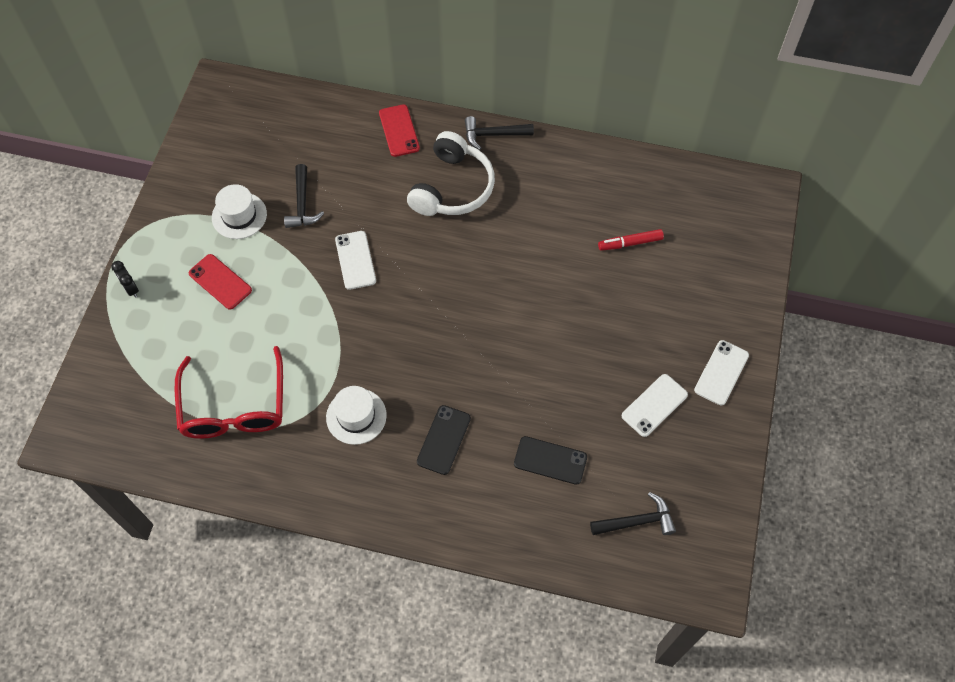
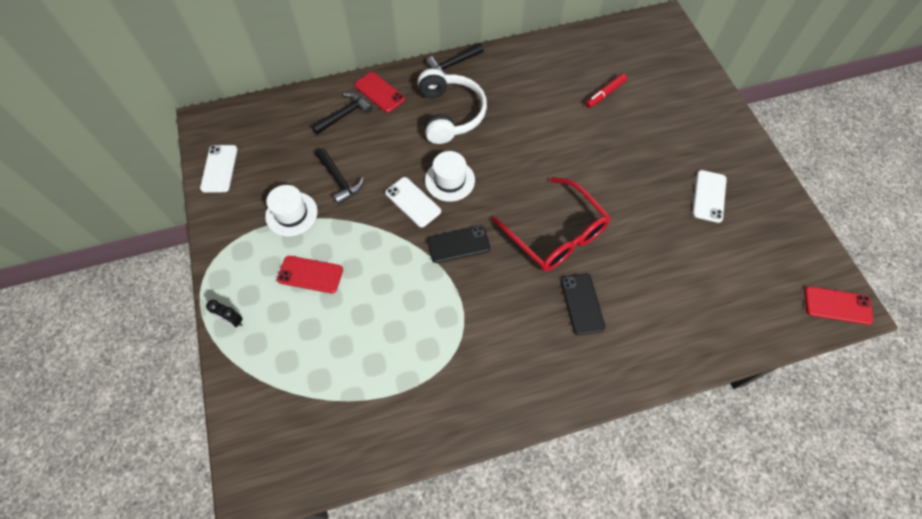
camera: 30 degrees left, 0 degrees up
(234, 408) = (393, 373): red glasses -> red glasses (556, 235)
(356, 416) = (500, 323): white hat -> white hat (450, 180)
(550, 460) = (670, 276): black phone -> black phone (458, 244)
(637, 521) = (764, 286): black hammer -> black hammer (344, 114)
(697, 580) = (837, 305): none -> red phone
(721, 372) = (733, 150): white phone -> white phone (219, 168)

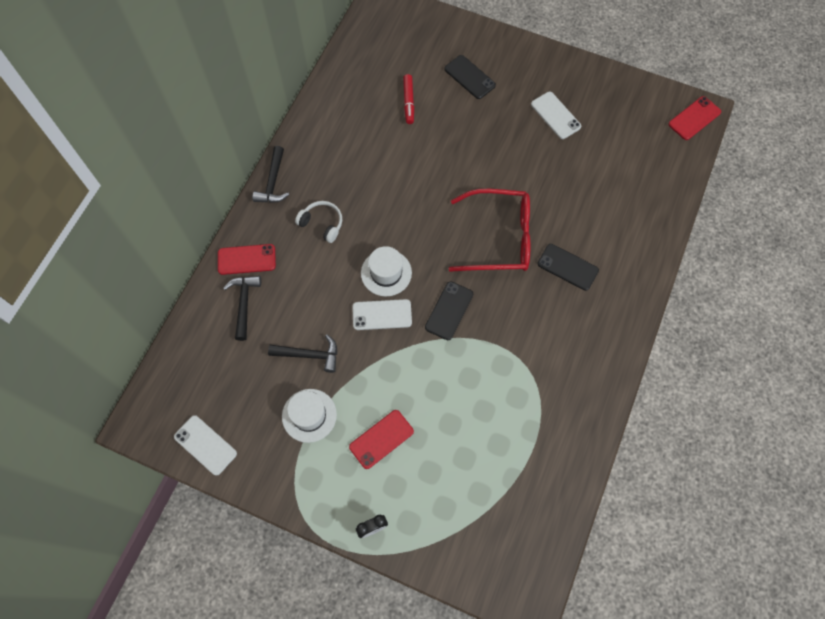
camera: 50 degrees left, 5 degrees up
(450, 114) = (322, 223): white headphones -> white headphones, size x0.55
(671, 115) = (469, 77): none -> black phone

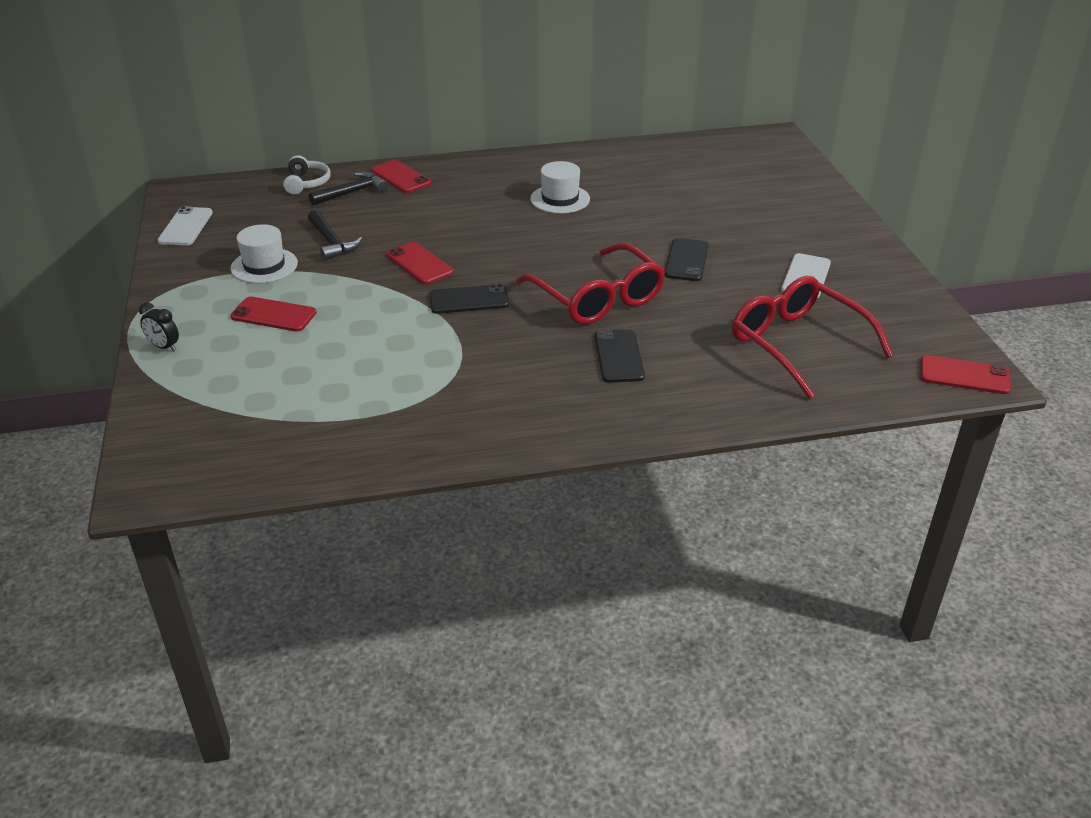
camera: 55 degrees right, 30 degrees down
(273, 182) = (498, 160): black hammer -> none
(322, 223) = (485, 197): white headphones -> white headphones (307, 183)
(382, 314) = (420, 263): white phone -> red phone
(386, 273) = (471, 249): white hat -> white hat (560, 199)
(408, 102) = (686, 190): red marker -> none
(469, 77) = (769, 210): black phone -> black phone (686, 260)
(616, 171) = (796, 343): none -> red glasses

